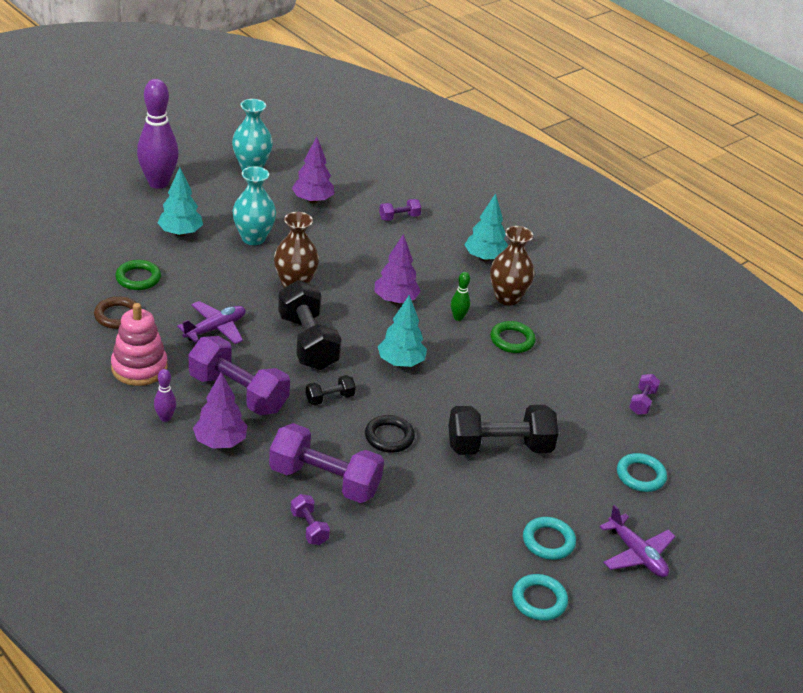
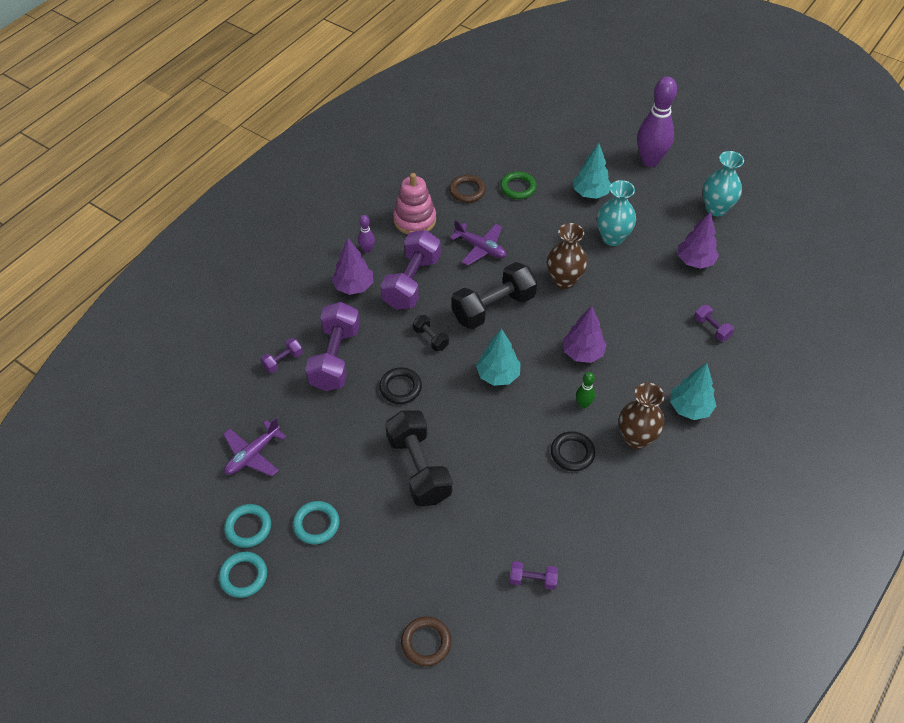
camera: 80 degrees right, 15 degrees up
(512, 340) = (572, 453): green ring -> black ring
(636, 554) = (321, 597): purple plane -> purple plane (253, 455)
(640, 475) = (424, 589): turquoise ring -> turquoise ring (243, 576)
(696, 488) = (426, 642): none -> brown ring

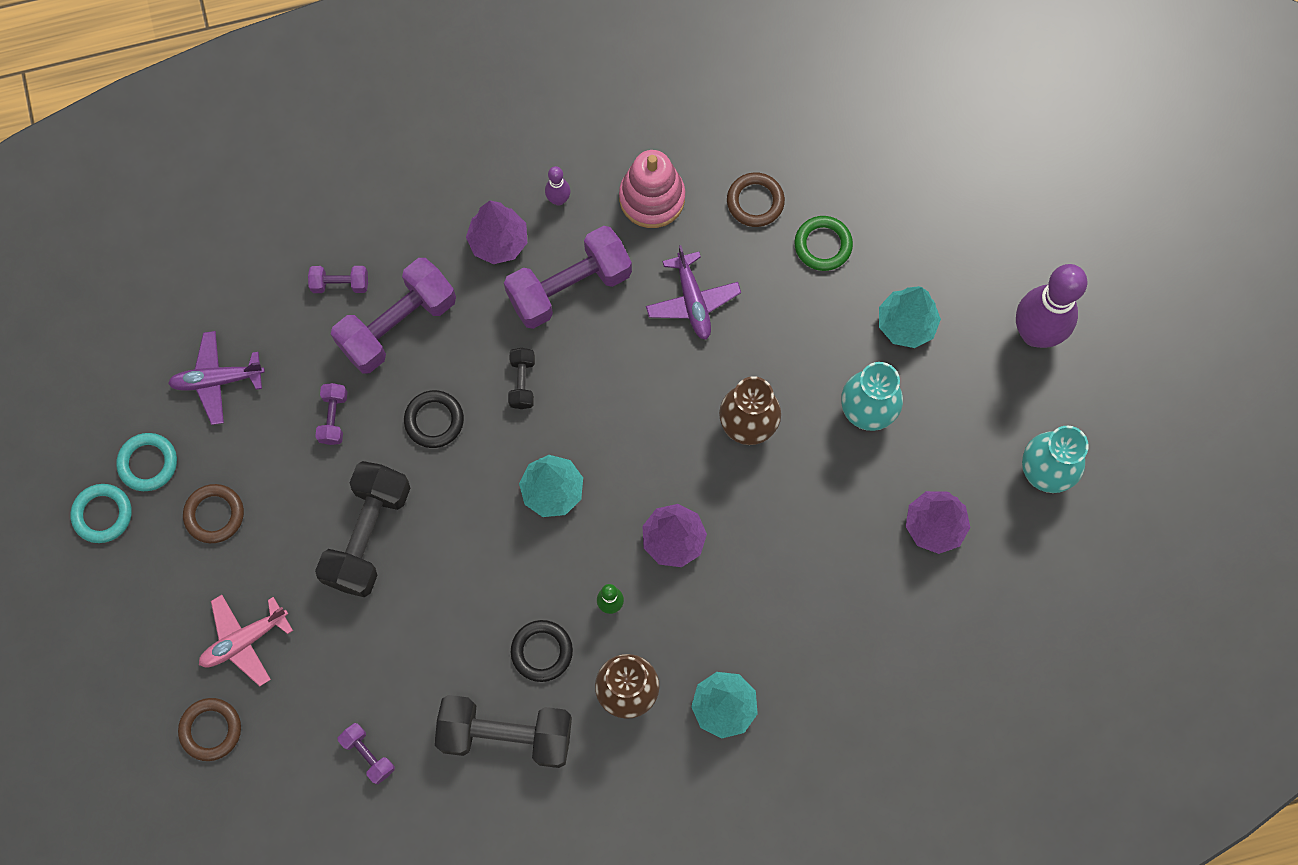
camera: 40 degrees right, 20 degrees up
(316, 524) = (214, 515): turquoise ring -> brown ring
(399, 577) = (244, 640): none -> pink plane
(493, 307) = (630, 397): black dumbbell -> black dumbbell (506, 734)
(711, 328) = (856, 630): purple dumbbell -> purple dumbbell (333, 418)

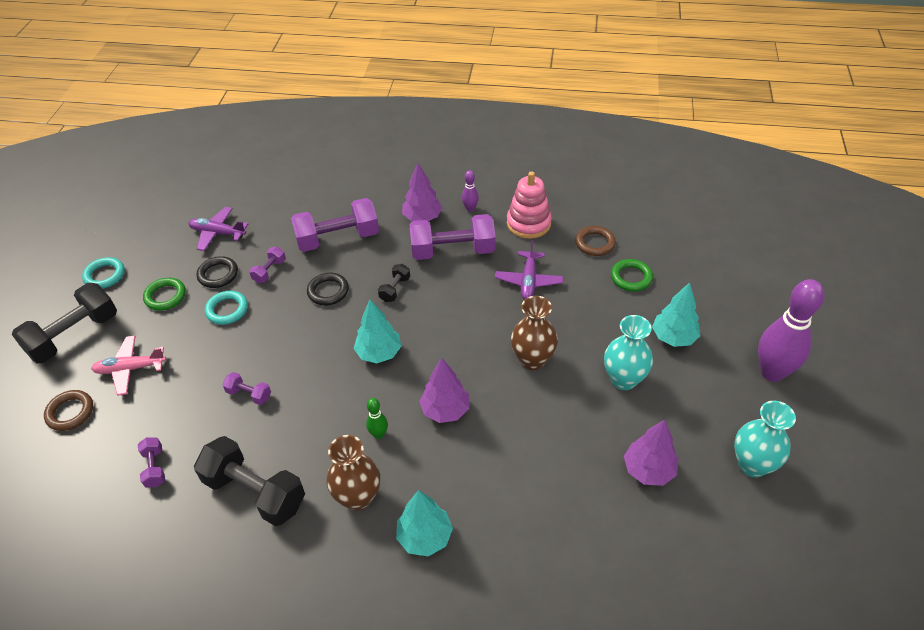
camera: 25 degrees right, 25 degrees down
(148, 463) = (149, 259): turquoise ring -> turquoise ring (227, 310)
(214, 515) = (165, 296): brown ring -> green ring
(340, 284) = (318, 210): purple dumbbell -> purple dumbbell (249, 394)
(368, 535) = (246, 338): black dumbbell -> black dumbbell (74, 335)
(542, 651) = (313, 447): black ring -> black ring (218, 274)

